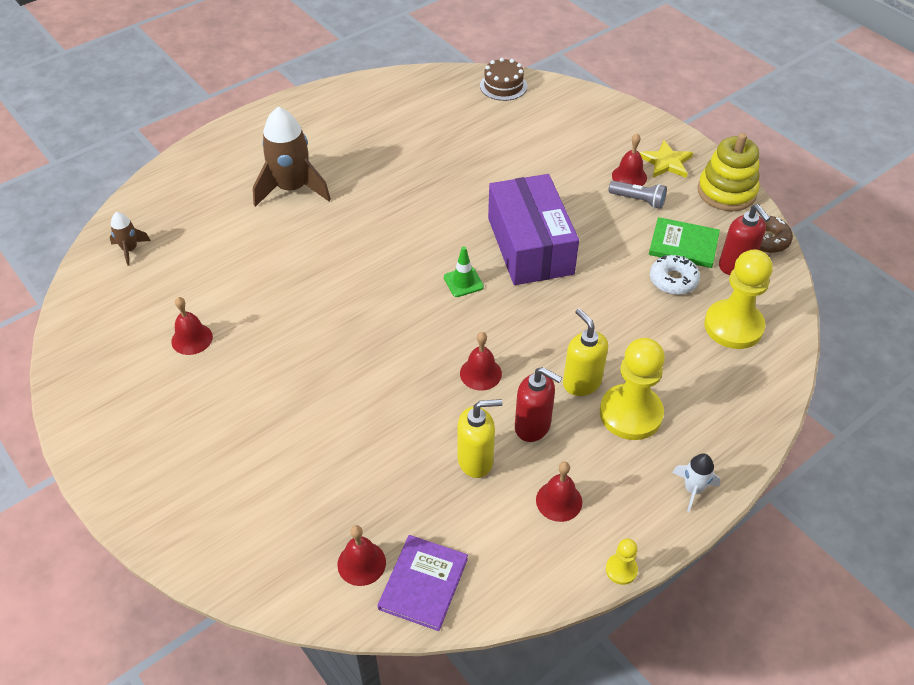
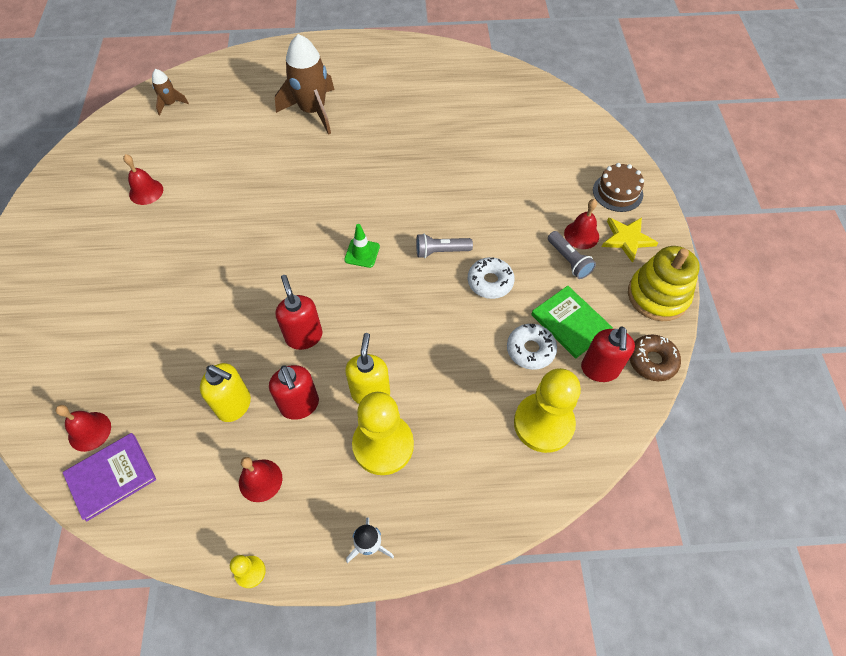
camera: 35 degrees right, 10 degrees up
(480, 373) = (304, 336): red bell -> red soap dispenser
(503, 86) = (549, 102): brown cake -> brown cake (617, 192)
(530, 246) = (441, 251): purple box -> grey flashlight
(593, 248) = (490, 282): none -> white donut

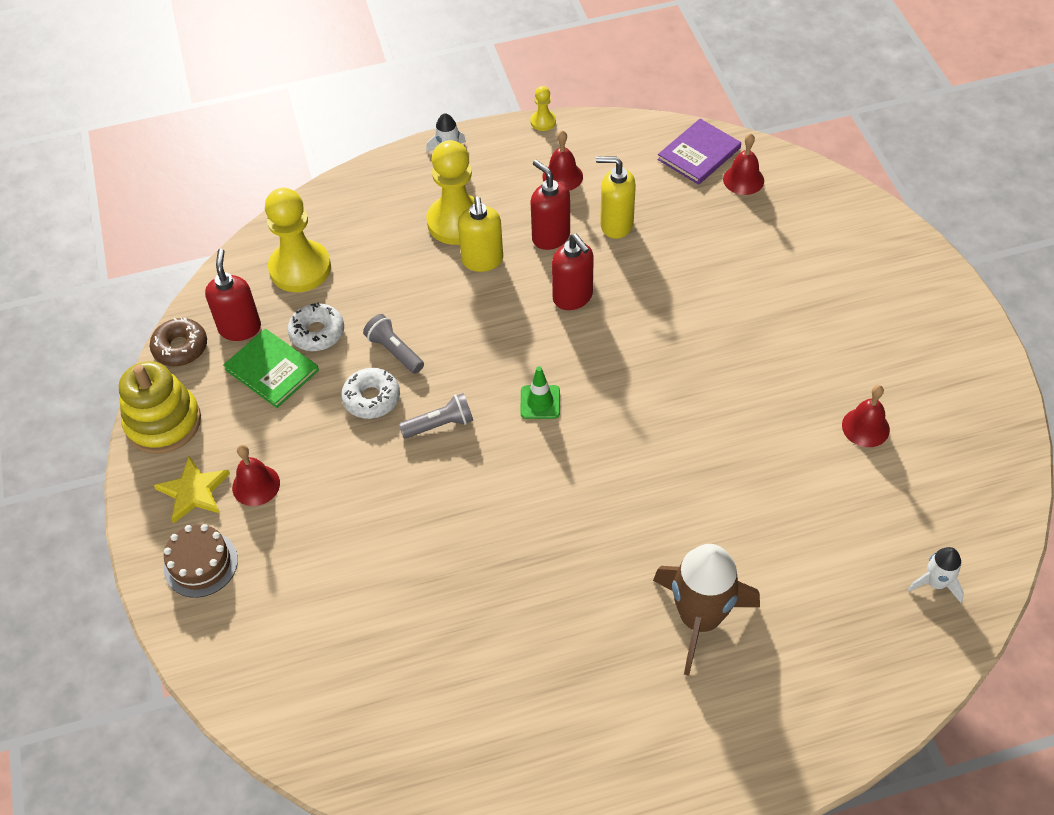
camera: 170 degrees right, 5 degrees down
(170, 104) = (936, 583): brown rocket -> white rocket
(569, 260) = (273, 445): grey flashlight -> grey flashlight (394, 351)

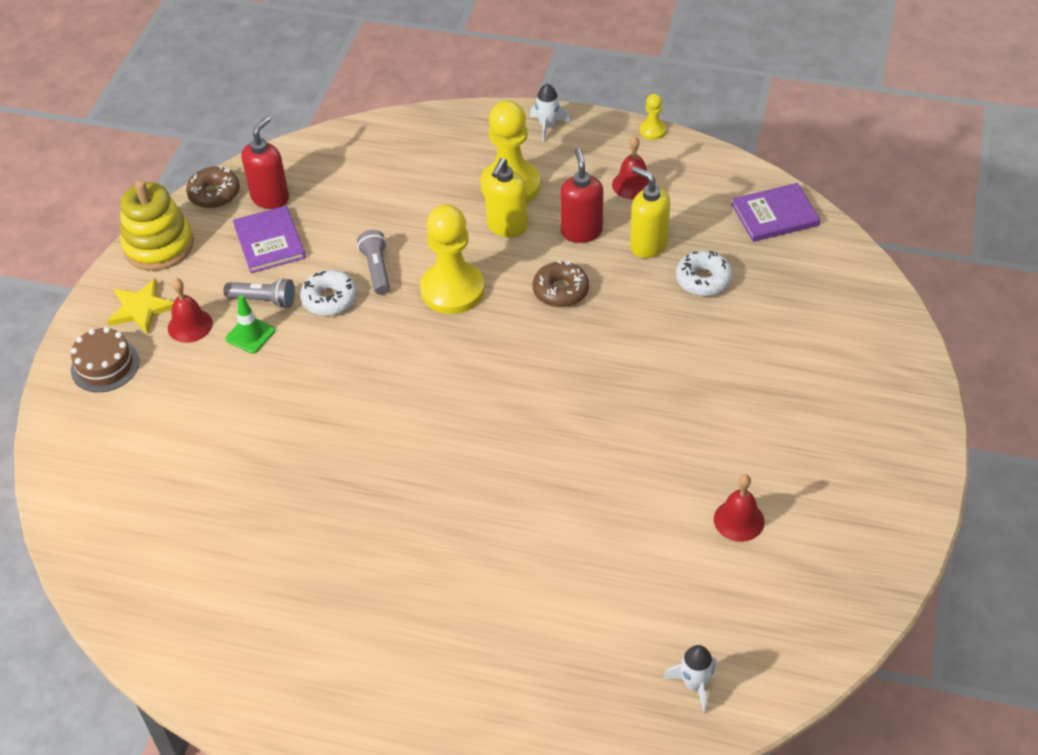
camera: 30 degrees right, 5 degrees down
(272, 370) = (269, 242): green book -> purple book
(300, 268) = (353, 170): yellow pawn -> yellow pawn (452, 290)
(317, 333) = (327, 228): white donut -> white donut (703, 279)
(440, 425) = (367, 345): grey flashlight -> grey flashlight (264, 300)
(540, 402) = (464, 364): green traffic cone -> green traffic cone (250, 335)
(573, 297) = (560, 290): red soap dispenser -> brown donut
(699, 619) = (458, 605): brown rocket -> none
(743, 180) = (799, 254): red bell -> none

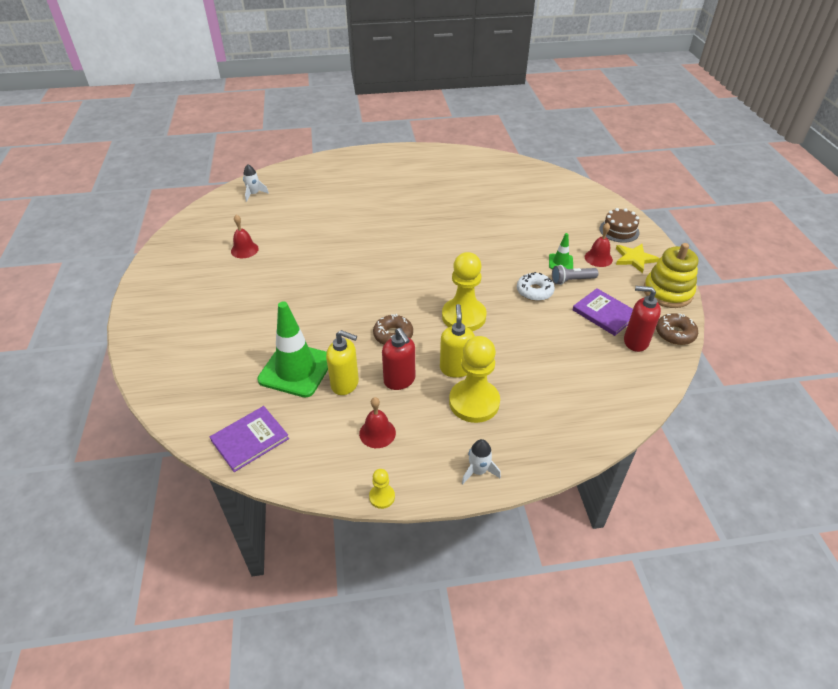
camera: 155 degrees right, 5 degrees down
(270, 198) = (635, 341): red soap dispenser -> red soap dispenser turned 105 degrees clockwise
(376, 269) = (521, 315): grey flashlight -> none
(703, 279) = (296, 369): white donut -> green traffic cone

